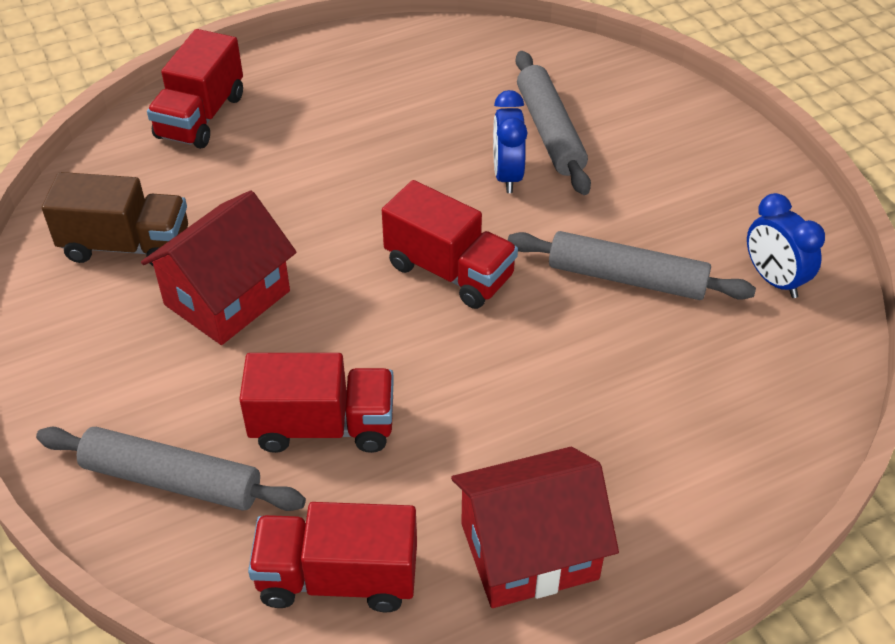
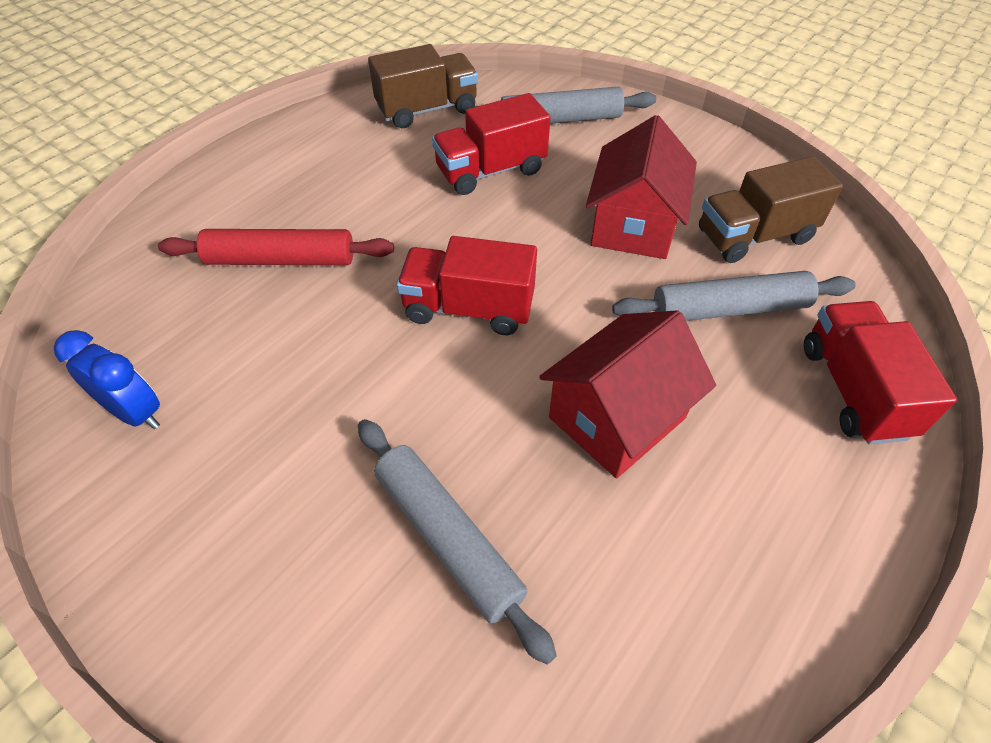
camera: 155 degrees right, 5 degrees up
(338, 578) = (427, 109): red truck -> brown truck
(507, 176) = (468, 442): blue clock -> none
(529, 551) = (317, 151): red house -> red house (617, 418)
(617, 389) = (281, 259): none -> red rolling pin
(627, 278) = (295, 361): grey rolling pin -> grey rolling pin (729, 309)

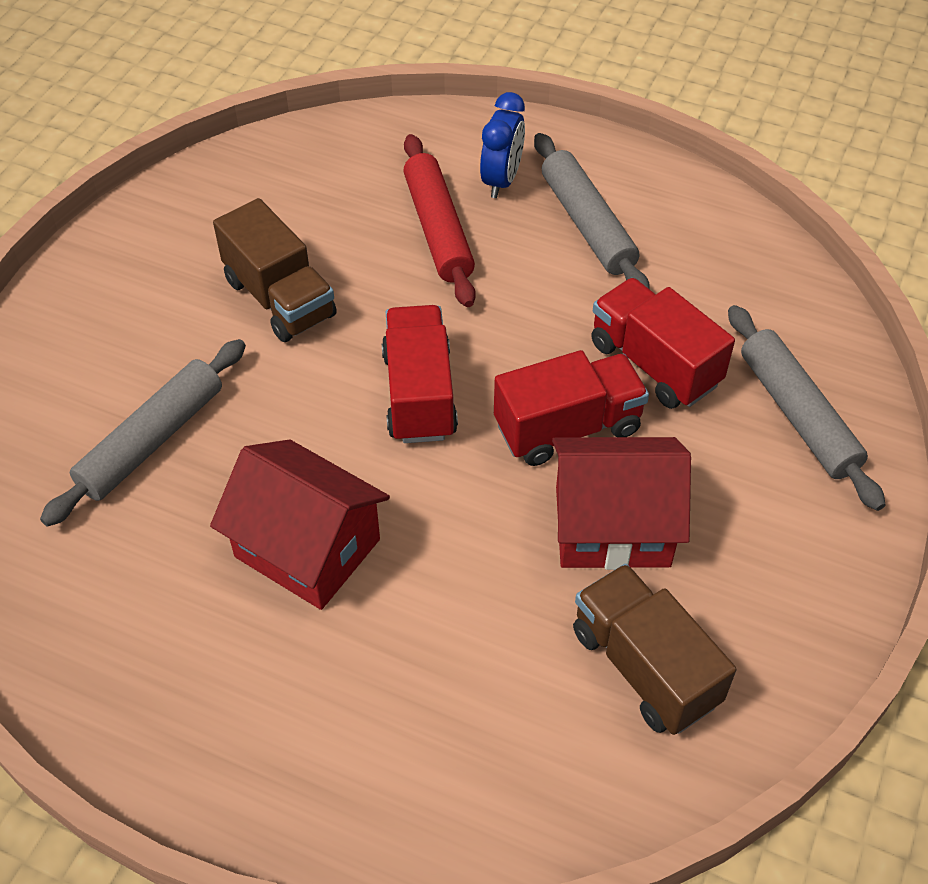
camera: 75 degrees right, 0 degrees up
(136, 413) = (233, 202): blue clock -> blue clock (501, 180)
(427, 109) = (747, 274): brown truck -> brown truck (280, 298)
(729, 309) = (496, 643): grey rolling pin -> grey rolling pin (587, 224)
(853, 390) = (403, 784): red truck -> red truck (567, 427)

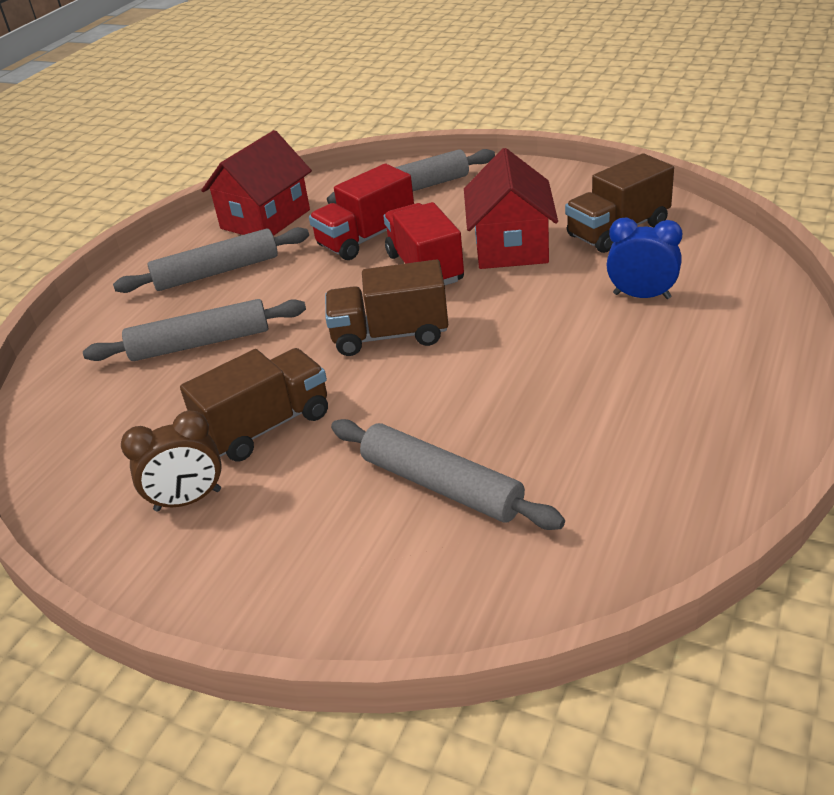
camera: 85 degrees left, 15 degrees down
(188, 254) = (188, 500): none -> brown clock
(307, 548) = (551, 375): red house -> red house (265, 219)
(419, 394) = (390, 335): red truck -> brown truck
(438, 229) = (200, 343): red rolling pin -> grey rolling pin
(501, 180) = (150, 315): blue clock -> blue clock (641, 296)

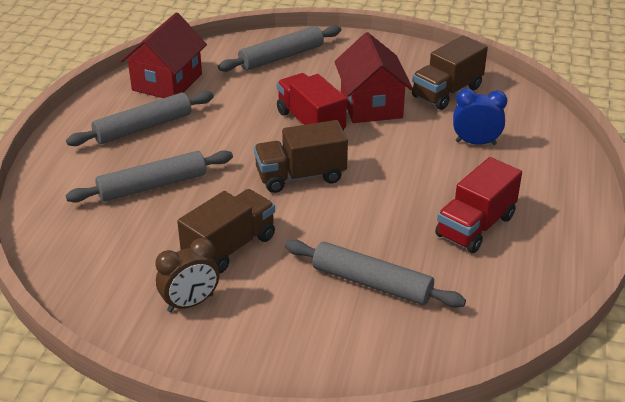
camera: 15 degrees left, 0 degrees up
(366, 238) = (256, 98): red truck -> red truck (475, 226)

